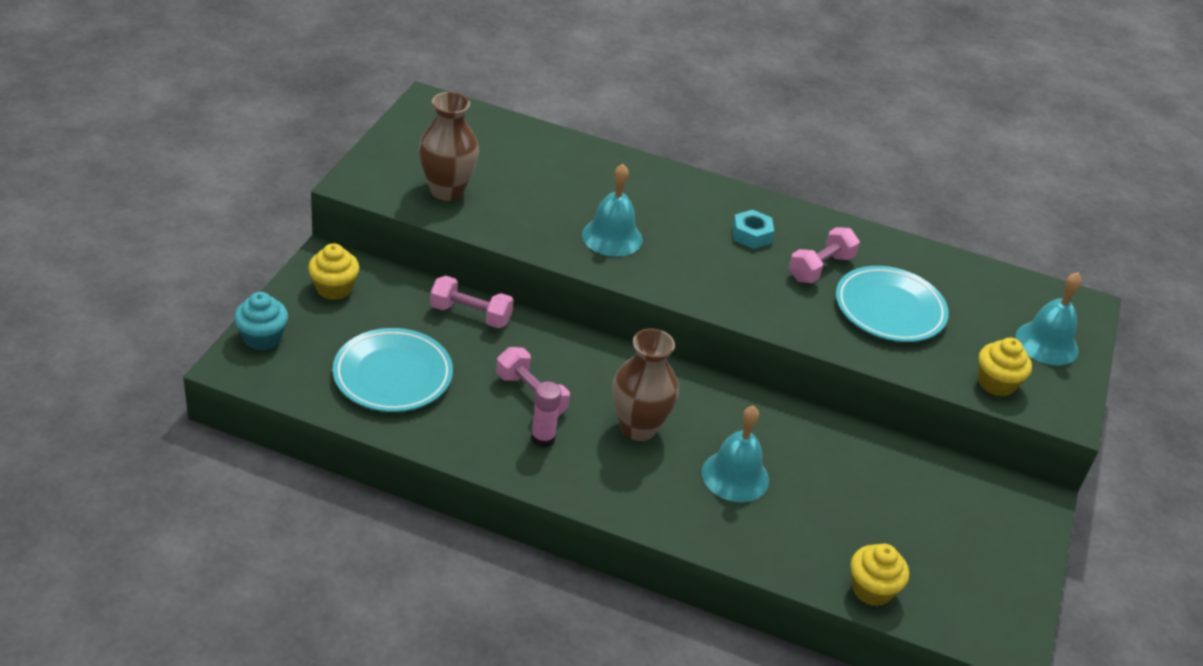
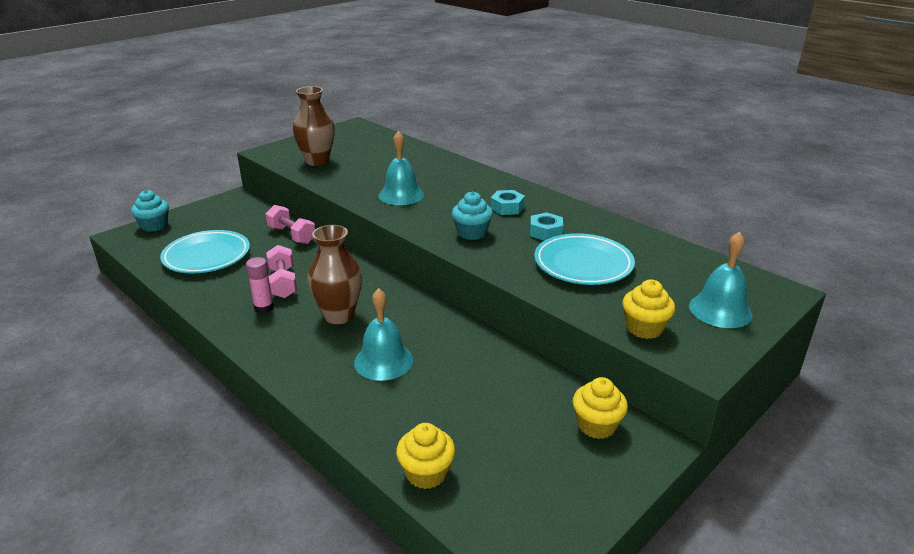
camera: 30 degrees right, 10 degrees down
(334, 288) = (224, 210): yellow cupcake -> yellow cupcake (596, 425)
(743, 286) = (472, 233): none -> turquoise cupcake
(820, 268) = (545, 232): pink dumbbell -> turquoise nut

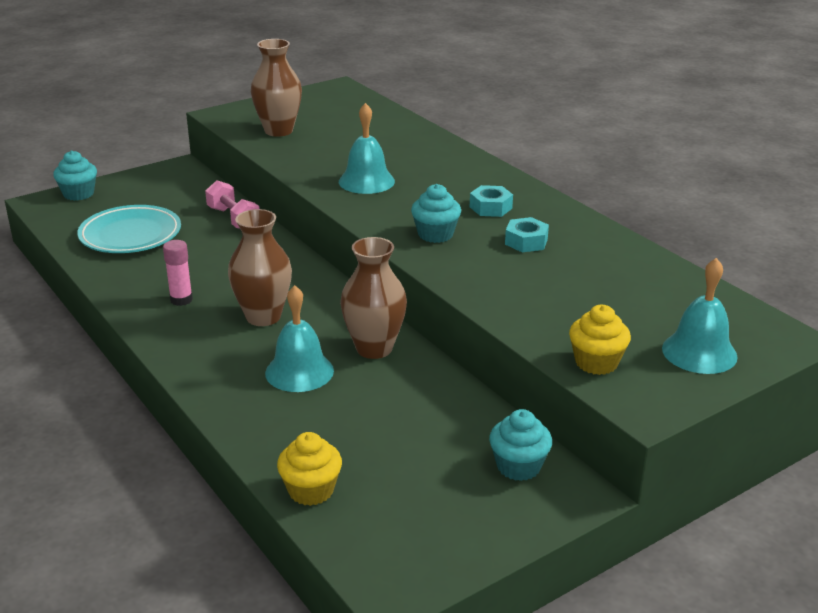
camera: 10 degrees right, 0 degrees up
(283, 283) = (209, 274): pink dumbbell -> none
(440, 333) = (374, 348): none -> brown vase
(583, 264) = (555, 284): turquoise plate -> none
(596, 425) = (518, 466): yellow cupcake -> turquoise cupcake

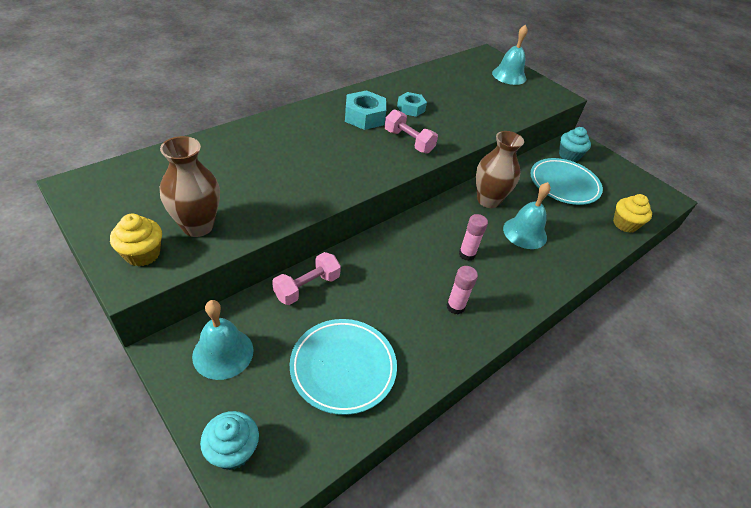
camera: 100 degrees left, 15 degrees up
(263, 317) = (467, 254): brown vase -> pink glue stick
(366, 181) = (322, 170): turquoise bell -> turquoise bell (223, 353)
(421, 438) = (564, 184): none -> turquoise plate
(435, 234) = (408, 141): turquoise cupcake -> pink dumbbell
(490, 207) = (364, 117): turquoise nut -> turquoise nut, size x1.52
(596, 362) = (531, 102): yellow cupcake -> yellow cupcake (142, 254)

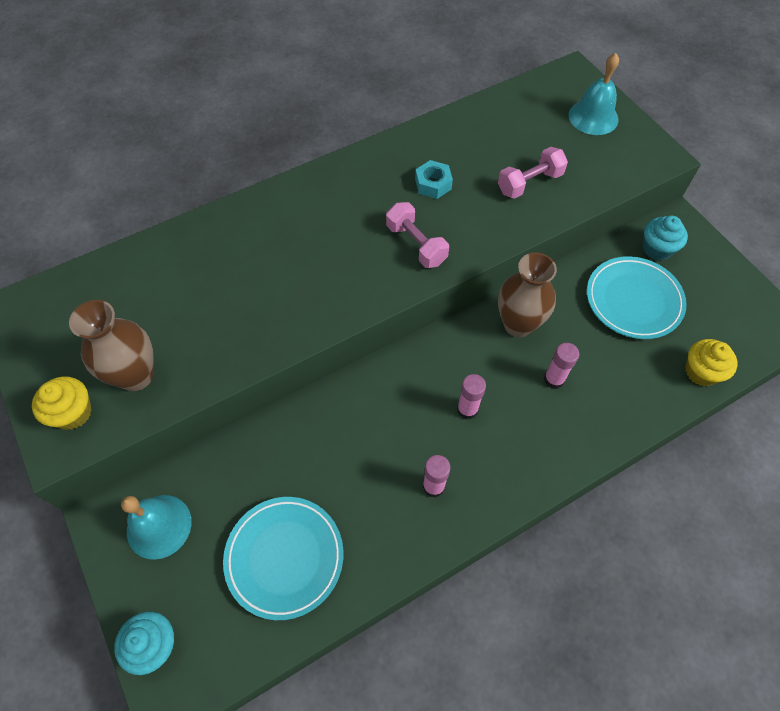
camera: 15 degrees right, 15 degrees up
(307, 287) = (263, 445): pink dumbbell -> pink dumbbell (529, 183)
(364, 117) = (367, 200): turquoise nut -> none
(525, 233) = (554, 379): turquoise bell -> pink glue stick

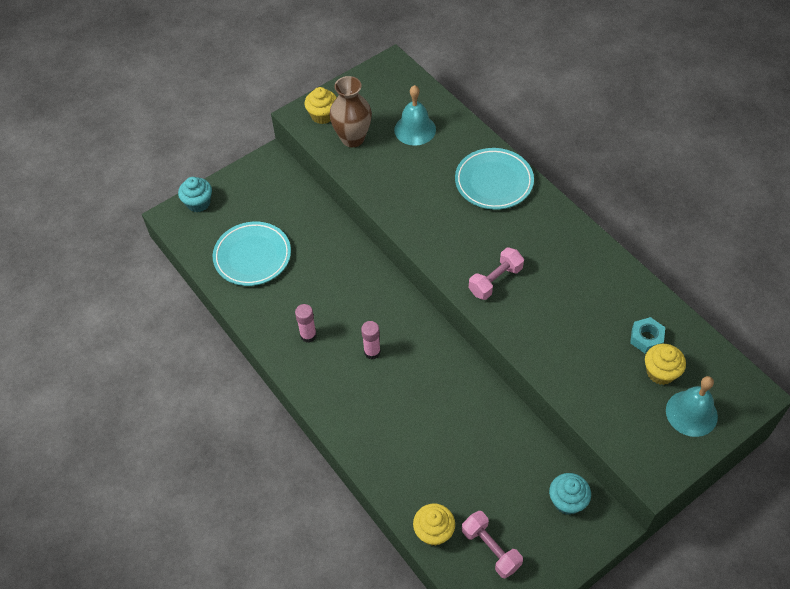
camera: 85 degrees right, 5 degrees down
(159, 526) = (268, 188): turquoise bell -> turquoise bell (415, 129)
(433, 184) = (564, 286): turquoise nut -> turquoise nut (646, 338)
(518, 324) = (457, 383): brown vase -> none
(529, 183) = (585, 359): pink dumbbell -> pink dumbbell (491, 549)
(547, 129) = (660, 372): none -> yellow cupcake
(554, 379) = (408, 412): pink glue stick -> none
(633, 300) = (500, 477): turquoise plate -> turquoise plate (494, 182)

